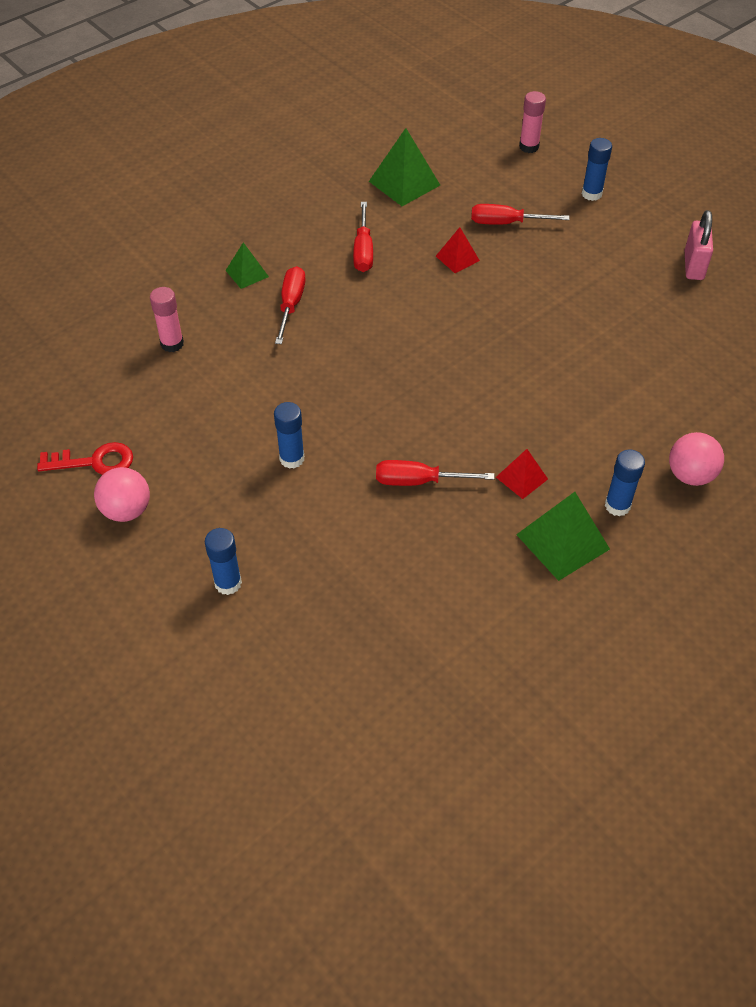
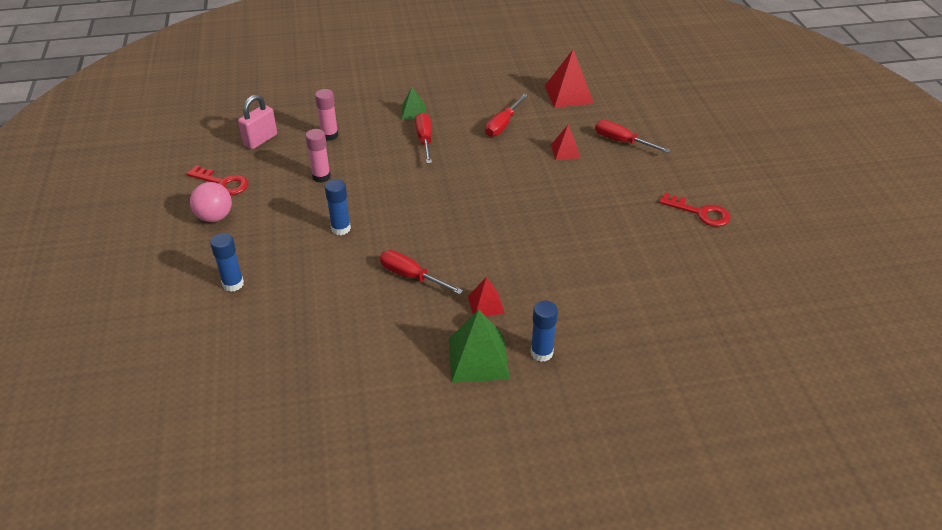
camera: 30 degrees right, 10 degrees down
(291, 305) = (424, 140): red screwdriver -> red screwdriver turned 45 degrees counterclockwise
(404, 183) = (569, 94): green pyramid -> red pyramid
(529, 147) = (682, 100): pink glue stick -> pink glue stick (321, 177)
(591, 194) = (706, 144): blue glue stick -> none
(645, 279) = (700, 213): none -> red key
(690, 475) = (619, 357): pink ball -> none
(693, 266) = (749, 218): pink padlock -> pink padlock (260, 140)

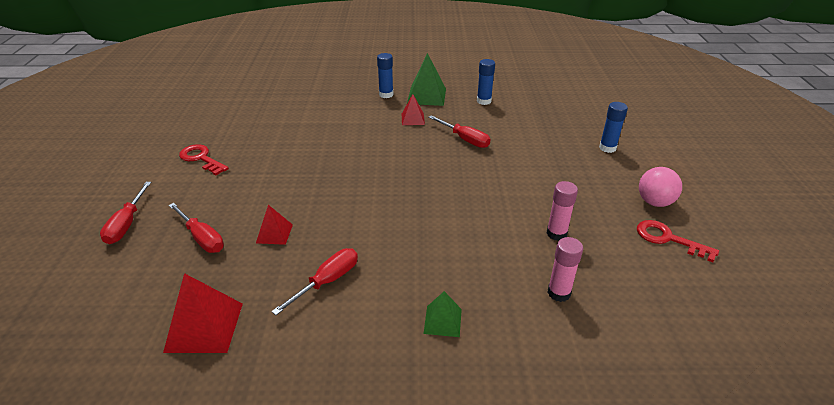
camera: 170 degrees left, 5 degrees down
(260, 140) = (652, 297): pink padlock -> none
(341, 228) = (526, 179): blue glue stick -> blue glue stick (484, 101)
(424, 140) = (434, 270): red screwdriver -> red screwdriver (127, 224)

